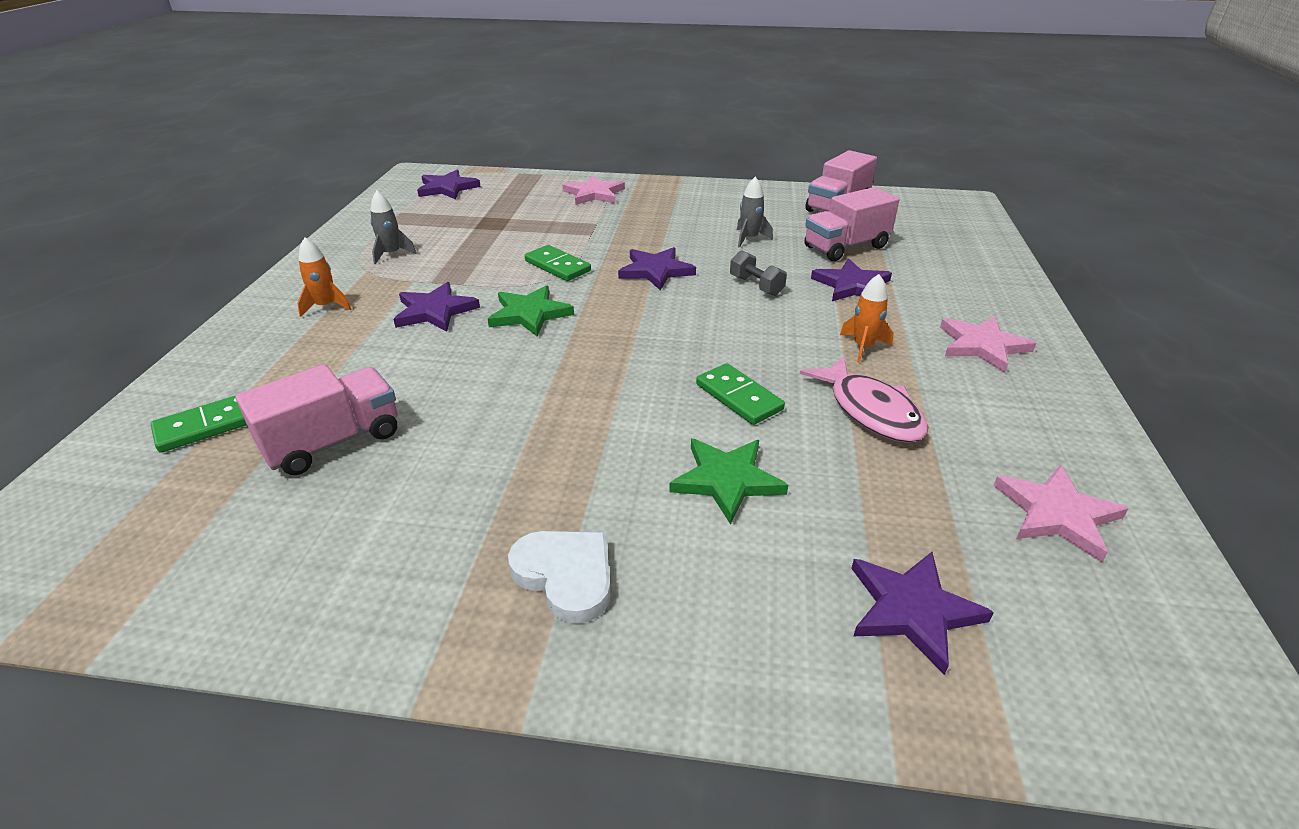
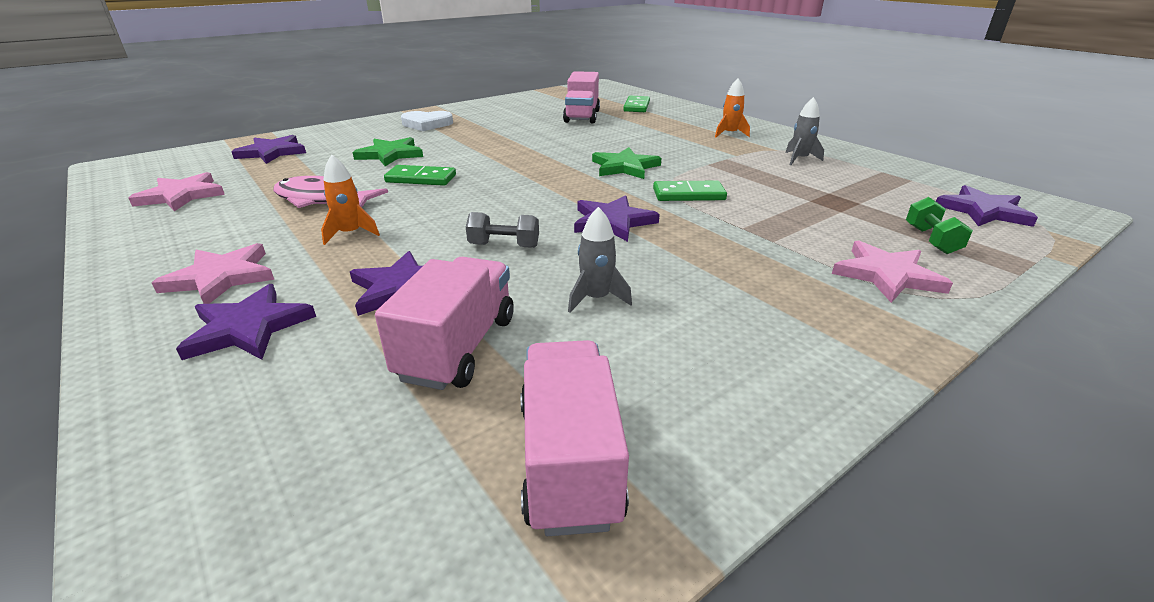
camera: 135 degrees right, 5 degrees down
(435, 311) = (676, 150): purple star -> purple star (248, 327)
(524, 192) = (931, 240): none -> green dumbbell

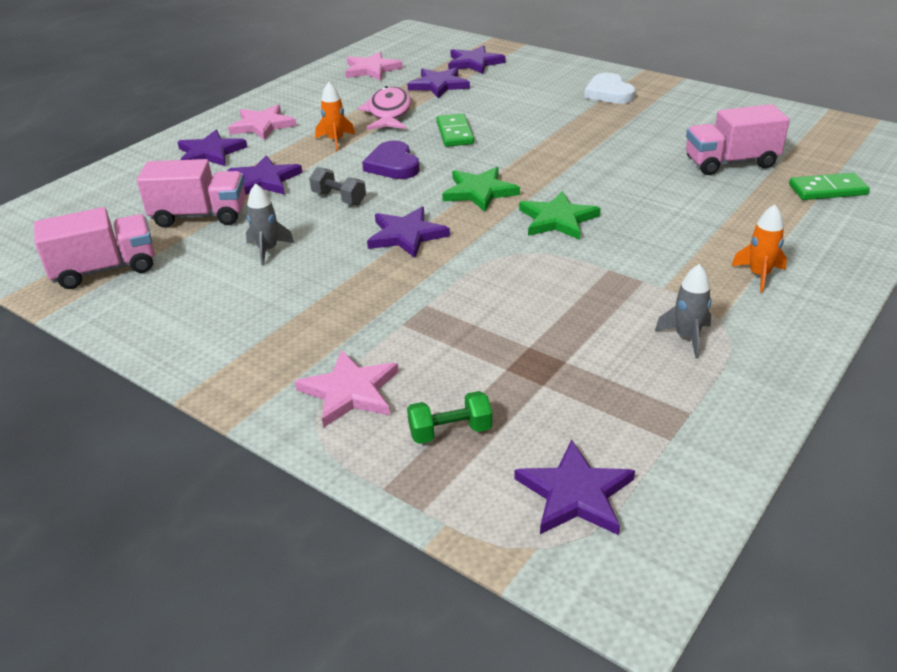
camera: 75 degrees right, 5 degrees up
(296, 171) = (439, 85): none -> purple star
(390, 154) = (504, 104): green star -> green star (479, 192)
(455, 211) = (393, 165): none -> purple heart
(504, 245) = (339, 198): grey dumbbell -> grey dumbbell turned 45 degrees counterclockwise
(688, 194) = (497, 266): green domino -> none

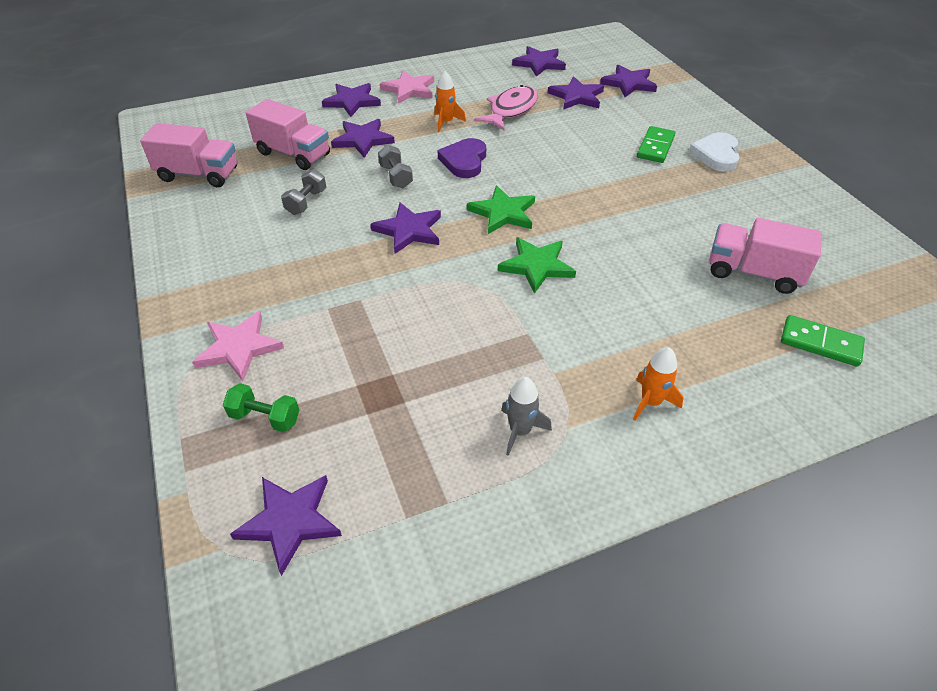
camera: 30 degrees right, 10 degrees up
(268, 250) = (306, 202): grey rocket -> grey dumbbell
(371, 69) = (539, 63): pink star -> purple star
(455, 133) = (542, 148): green domino -> green domino (655, 147)

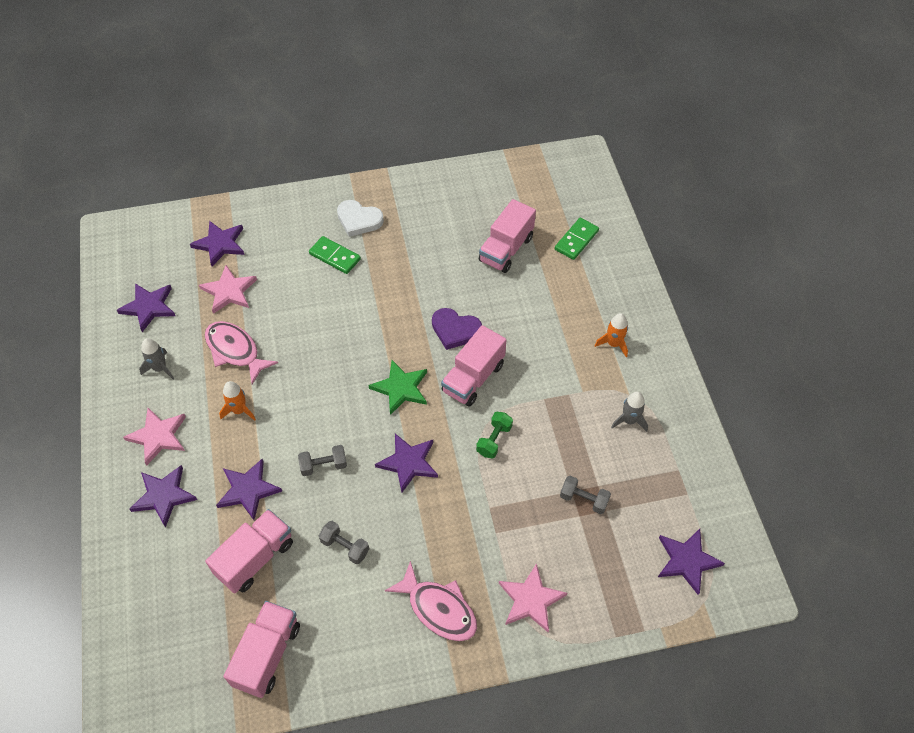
camera: 80 degrees left, 10 degrees up
(234, 274) = (438, 609): none -> pink fish
(265, 417) = (603, 578): green dumbbell -> green dumbbell (494, 440)
(381, 387) = (583, 499): none -> grey dumbbell
(464, 161) = (314, 405): purple heart -> purple heart (455, 330)
(478, 79) = (160, 368): none -> grey rocket
(537, 266) = (473, 378): green star -> pink truck
(576, 96) = (229, 291): purple star -> pink star

